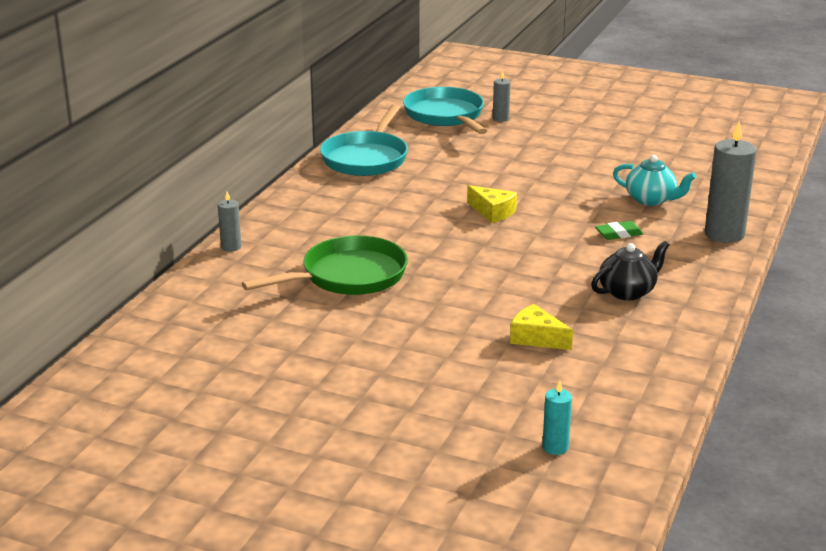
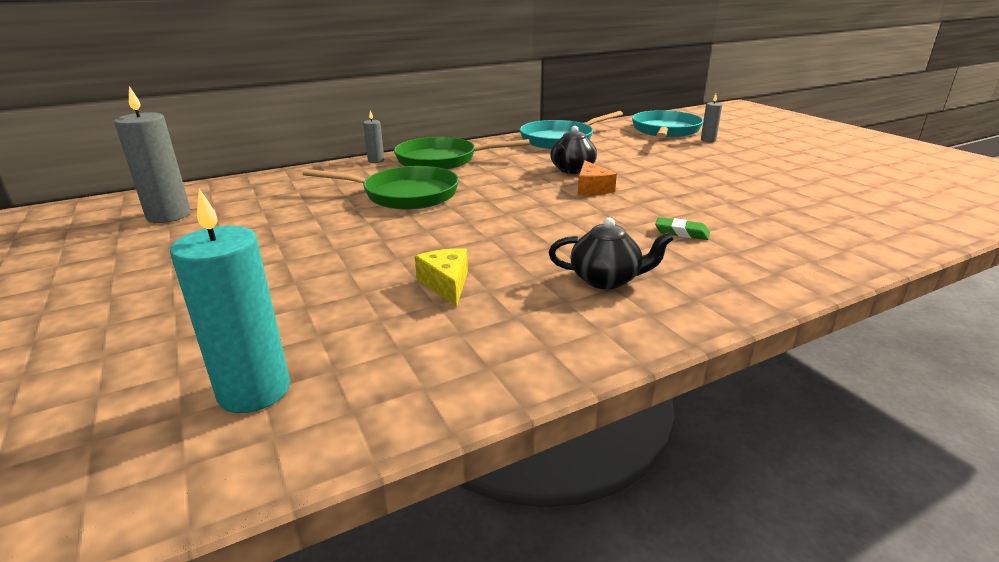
camera: 40 degrees right, 0 degrees up
(300, 224) = (442, 160): none -> green pan
(442, 196) = (572, 170): none -> black teapot
(492, 212) = (592, 188): yellow cheese -> orange cheese
(555, 447) = (254, 391): turquoise candle -> turquoise candle, size x1.98
(651, 200) = (762, 218): turquoise teapot -> none
(724, 234) = (808, 267): grey candle -> grey candle (169, 215)

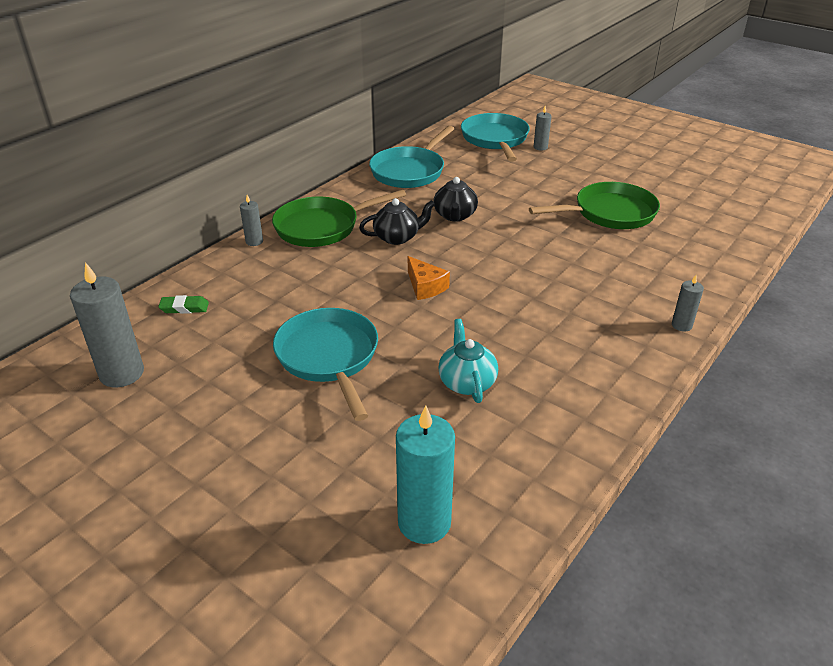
camera: 25 degrees left, 10 degrees up
(339, 239) = (329, 357): none -> turquoise pan
(404, 195) = (333, 286): green pan -> green pan (609, 213)
(446, 284) = (467, 382): yellow cheese -> turquoise teapot
(592, 188) = (490, 238): orange cheese -> orange cheese (425, 286)
(606, 280) = (577, 343): black teapot -> black teapot (397, 237)
(681, 232) = (595, 277): green eraser -> green eraser (184, 308)
(760, 291) = (681, 325): none -> grey candle

